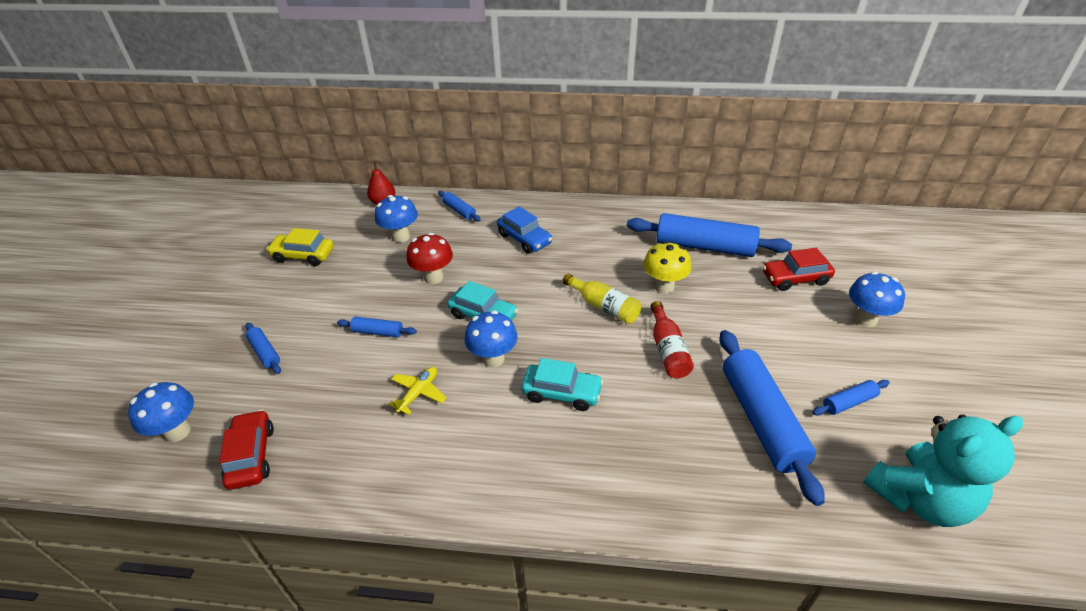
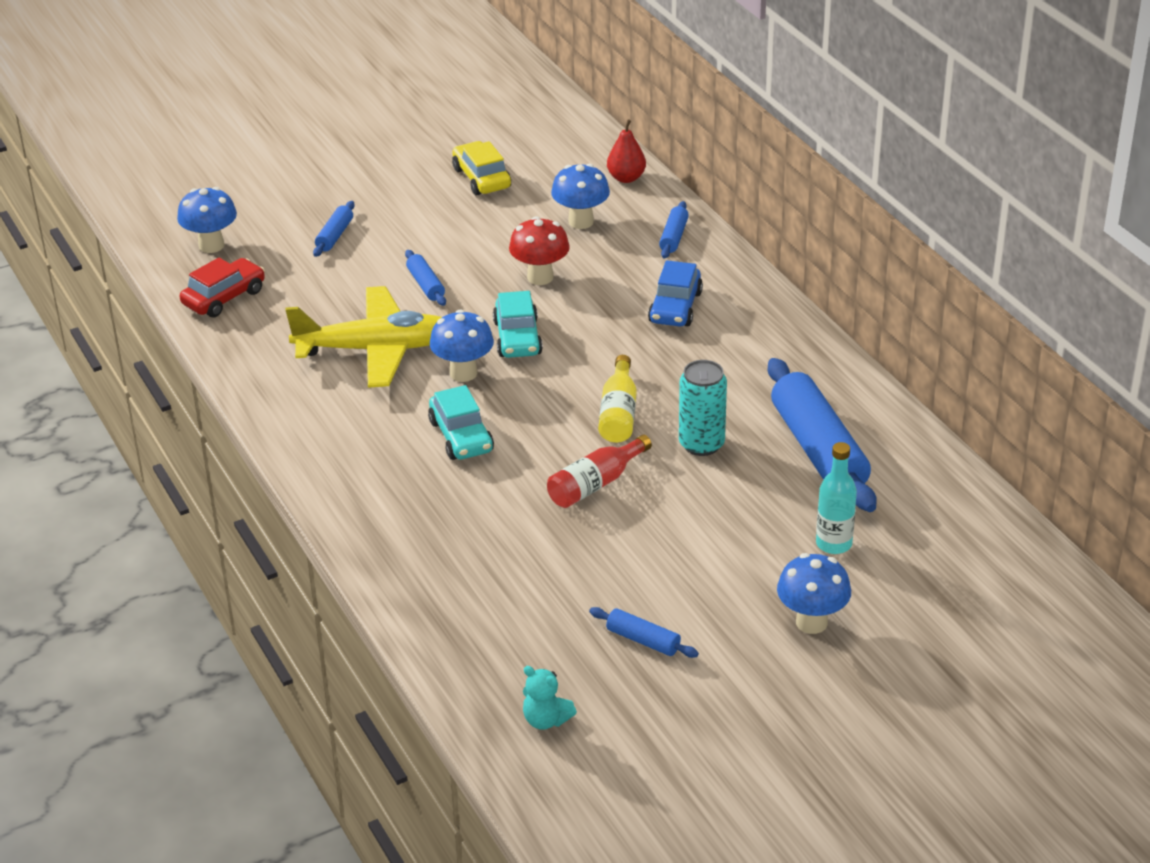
camera: 55 degrees right, 5 degrees down
(418, 393) = (375, 349): yellow plane -> yellow plane, size x2.22
(664, 287) = (701, 444): yellow mushroom -> turquoise can
(761, 419) = (554, 583): blue rolling pin -> none
(795, 278) = (833, 544): red car -> turquoise bottle
(919, 498) = (546, 720): turquoise teddy bear -> turquoise teddy bear, size x0.45

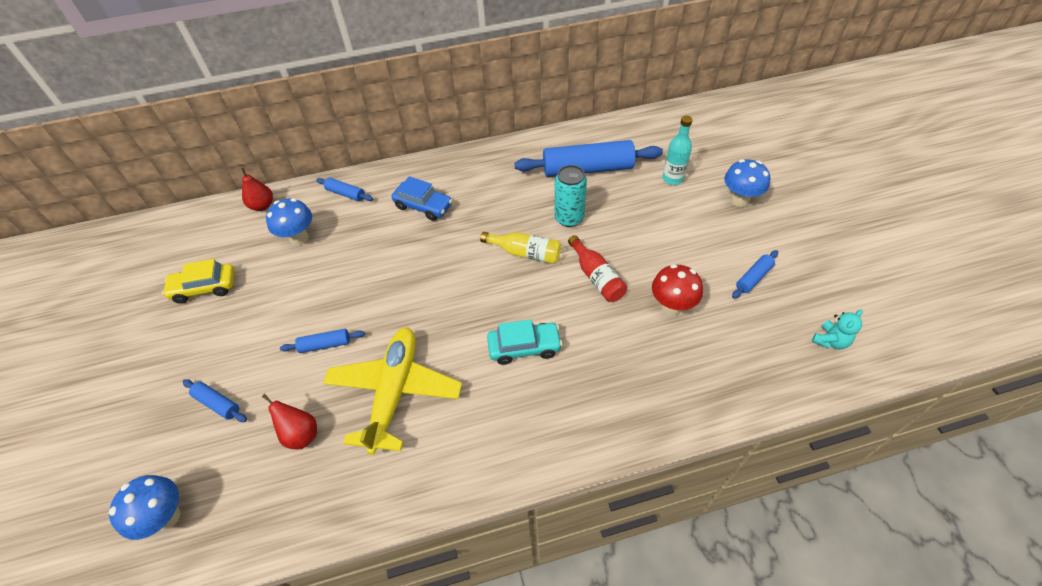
camera: 75 degrees left, 15 degrees up
(224, 297) = (259, 512): red car -> none
(310, 299) = (301, 434): none -> red pear
(463, 373) = (449, 335): blue mushroom -> none
(517, 338) = (420, 295): turquoise car -> none
(540, 277) = (353, 271): red mushroom -> red mushroom (671, 306)

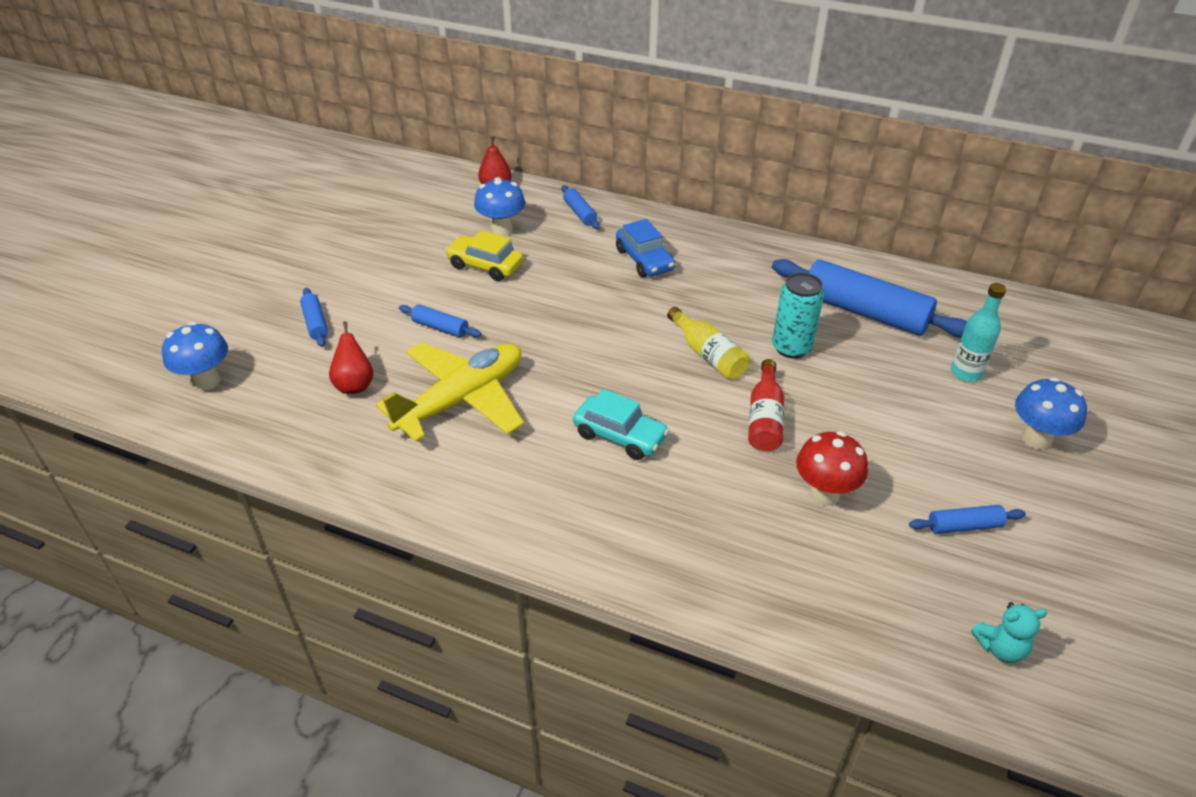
camera: 35 degrees right, 10 degrees down
(204, 288) = (387, 230): yellow car -> yellow car (485, 266)

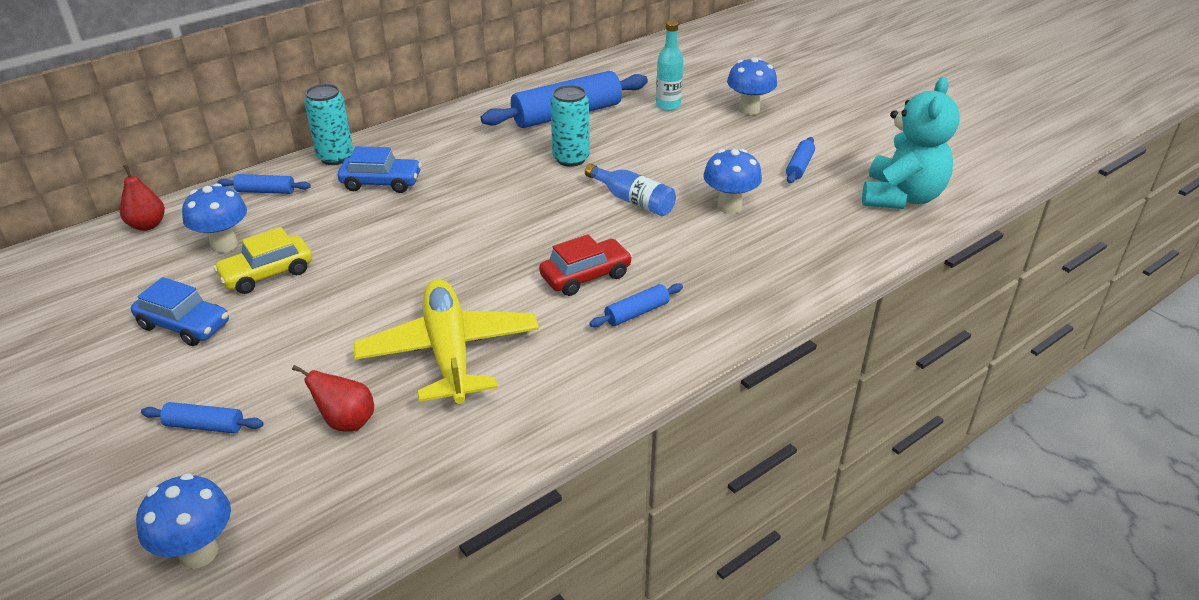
camera: 60 degrees left, 5 degrees down
(405, 261) = (184, 325): none -> blue car
(440, 327) = (327, 333): blue rolling pin -> blue rolling pin (636, 313)
(620, 436) = (586, 276): turquoise car -> red car
(655, 221) = (335, 157): none -> turquoise can
(708, 355) = (537, 198): yellow bottle -> none
(764, 418) = (633, 200): red bottle -> blue bottle
(824, 494) = (729, 206): red mushroom -> blue mushroom
(1000, 648) = (901, 197): turquoise teddy bear -> turquoise teddy bear, size x2.23

